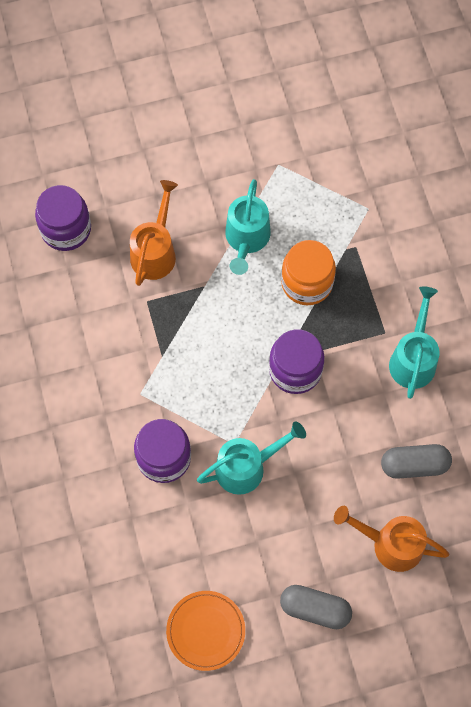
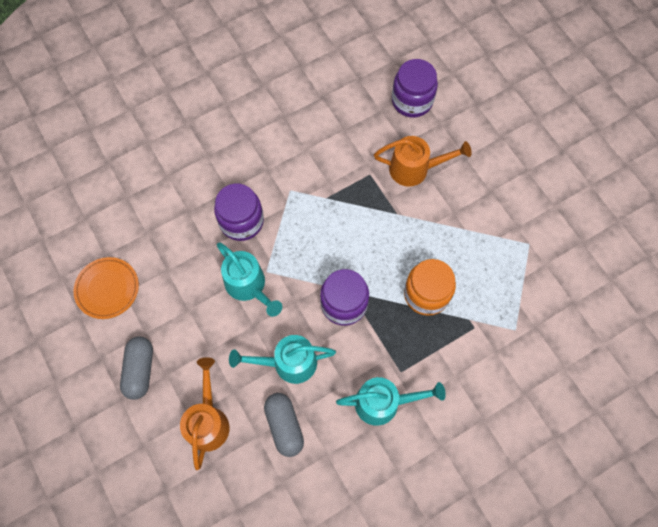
camera: 75 degrees right, 0 degrees up
(246, 240) = (449, 235): turquoise watering can -> turquoise watering can (288, 363)

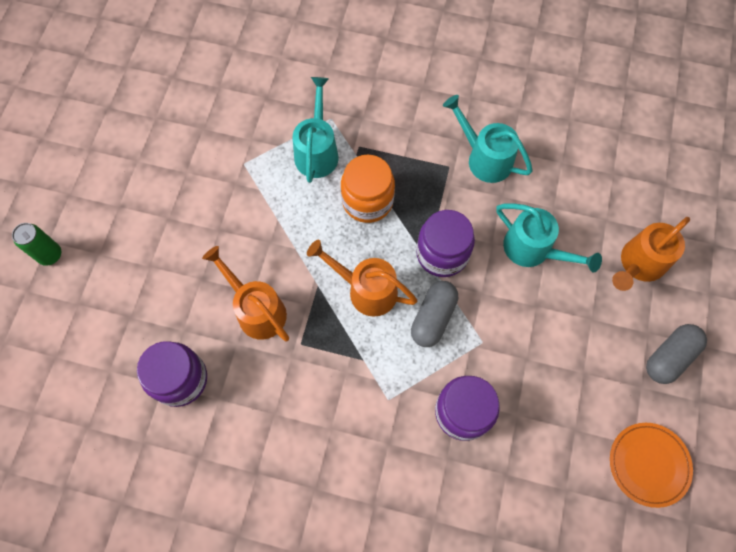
camera: 135 degrees left, 0 degrees up
(249, 286) = (510, 342): turquoise watering can -> turquoise watering can (317, 150)
(284, 426) = (578, 208): grey capsule -> grey capsule (433, 318)
(367, 237) = (365, 289): none -> orange watering can
(560, 93) = (50, 255): none -> green can

